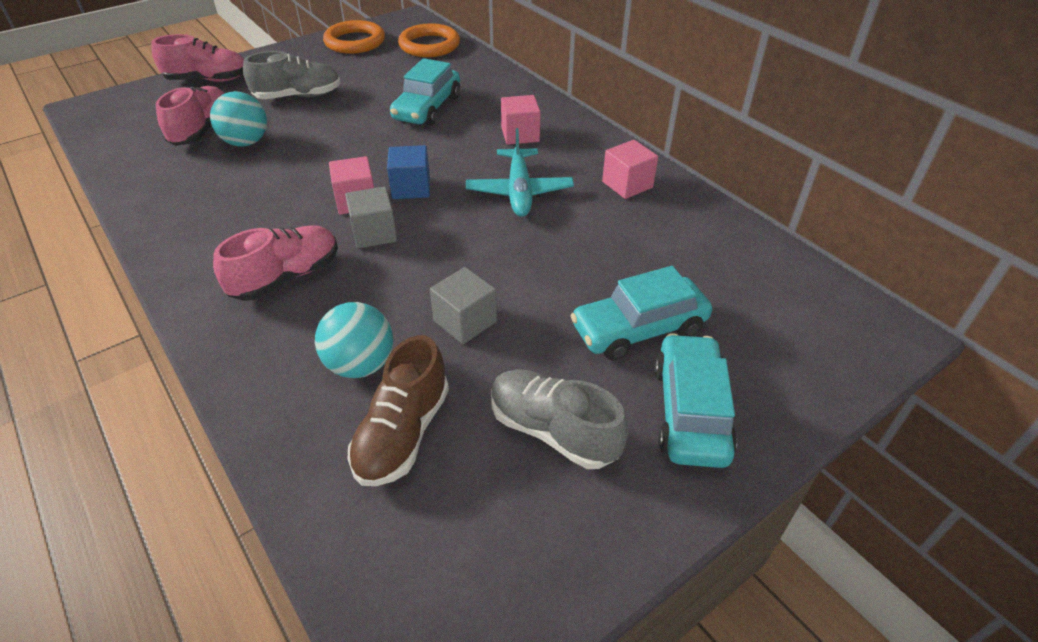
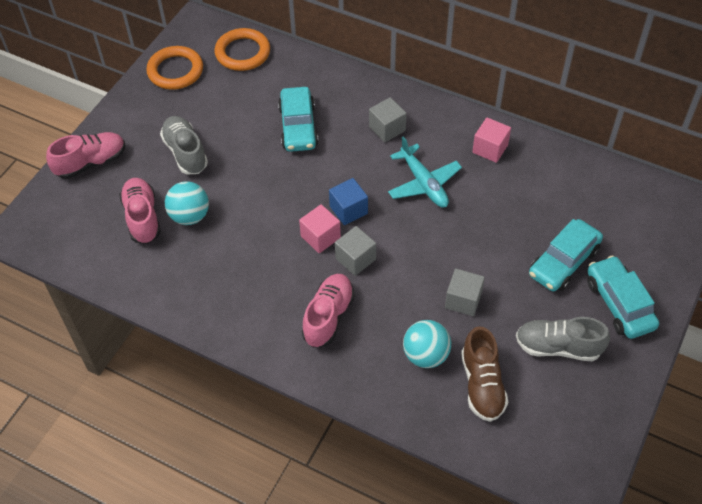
camera: 25 degrees left, 10 degrees up
(298, 96) = (185, 152): grey shoe -> grey shoe turned 75 degrees counterclockwise
(520, 135) = (387, 128): pink cube -> grey cube

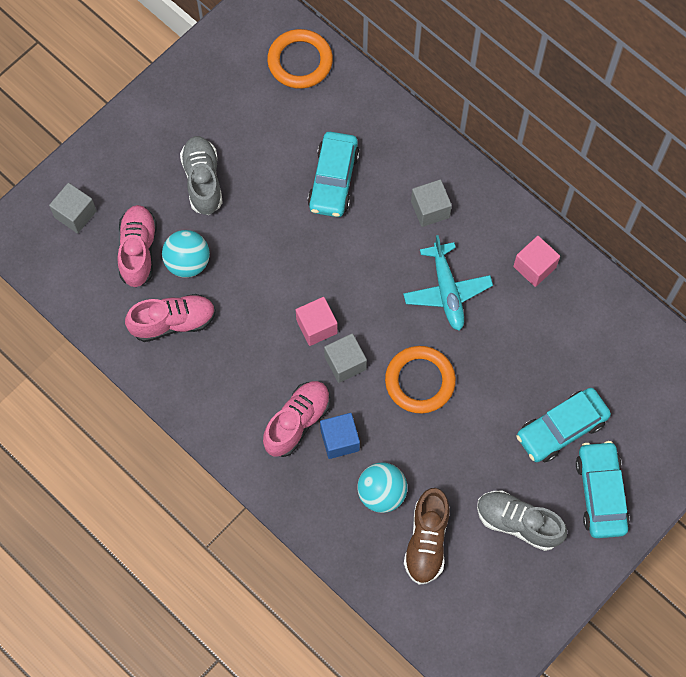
camera: 15 degrees right, 15 degrees up
(91, 163) = (100, 166): pink shoe -> pink shoe (173, 322)
(175, 71) = (218, 67): orange ring -> orange ring (420, 381)
(348, 210) = (356, 302): blue cube -> blue cube (340, 440)
(463, 300) = (440, 443): grey cube -> grey cube (75, 214)

